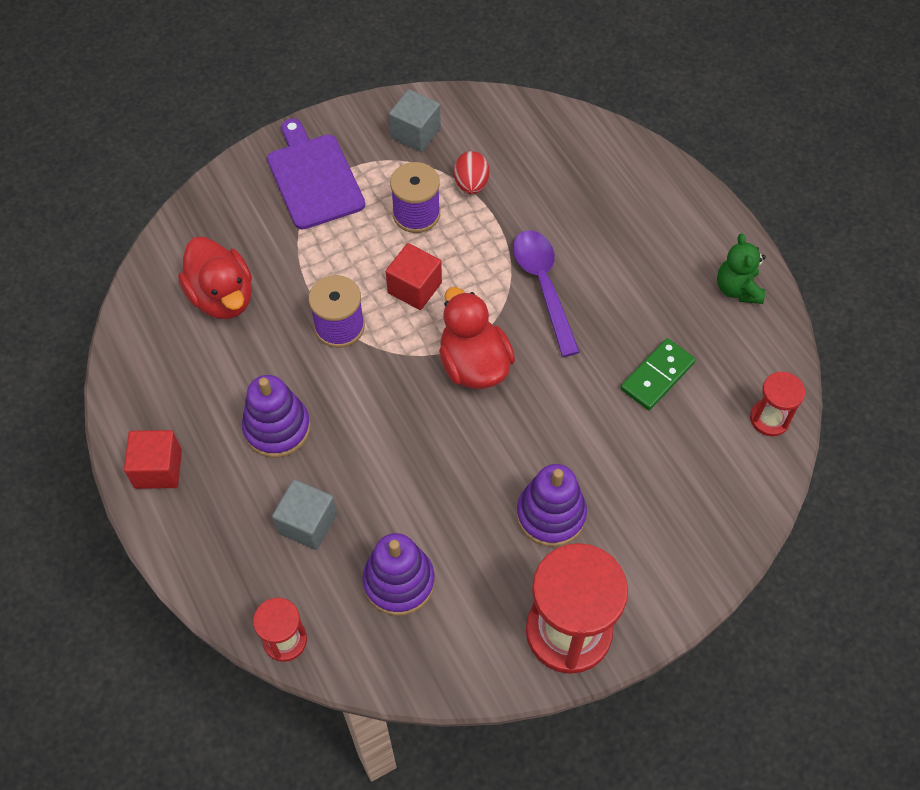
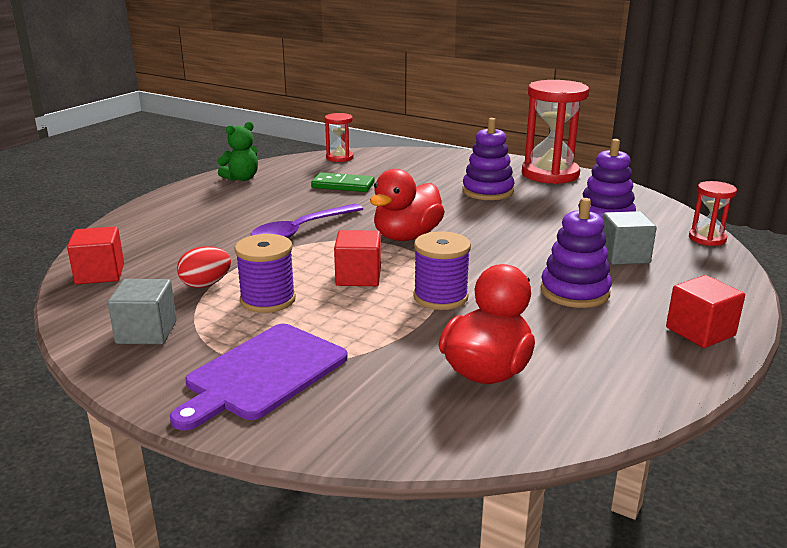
camera: 120 degrees left, 35 degrees down
(537, 125) = (100, 274): none -> red cube

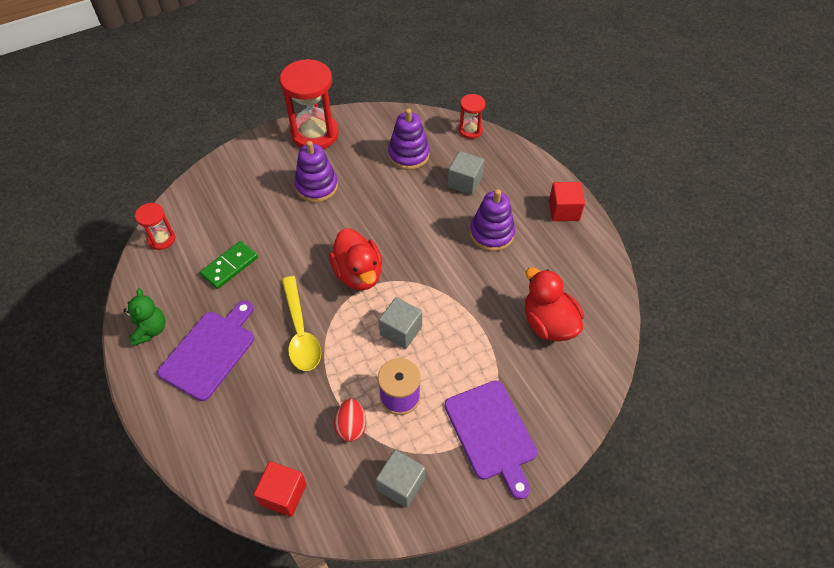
camera: 60 degrees left, 30 degrees up
(240, 203) = (210, 352): none -> purple cutting board
(301, 231) = (300, 332): purple spoon -> yellow spoon
(358, 277) = (401, 331): red cube -> grey cube
(440, 297) = (456, 301): purple spool -> none

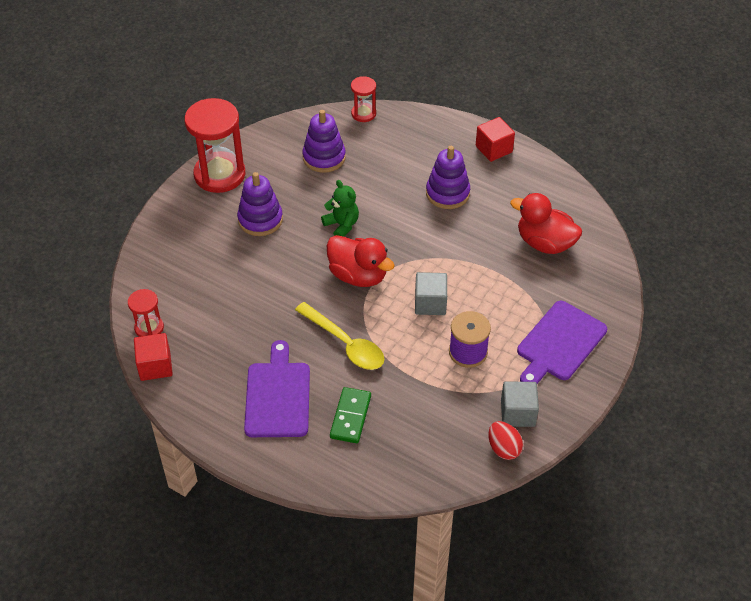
camera: 30 degrees left, 5 degrees down
(150, 330) = (206, 405): green teddy bear -> green teddy bear (342, 225)
(230, 266) = (235, 321): green domino -> green domino (350, 417)
(283, 494) = (431, 467): red cube -> red cube (155, 366)
(351, 426) = (446, 392): red egg -> red egg (503, 448)
(465, 182) = (392, 160): grey cube -> none
(492, 433) = (559, 343): purple cutting board -> purple cutting board turned 90 degrees clockwise

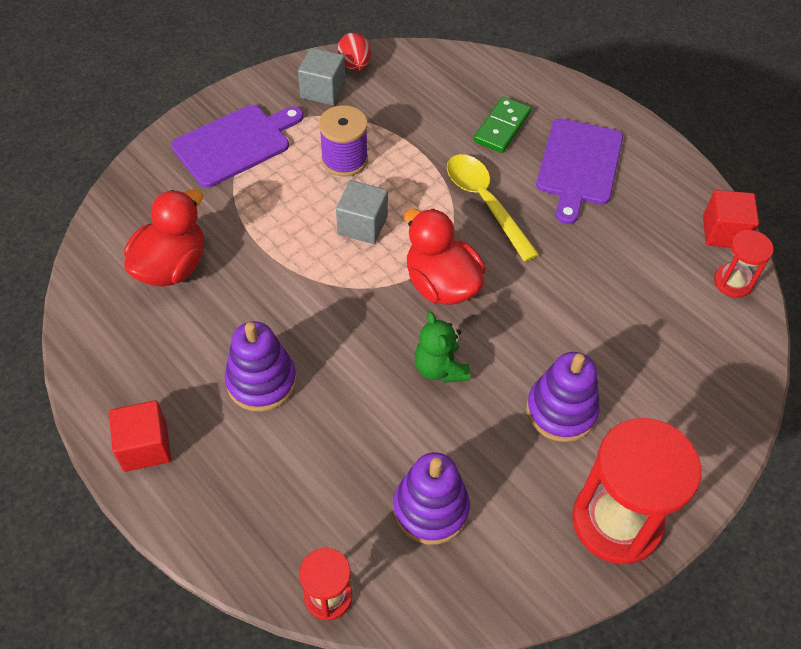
camera: 165 degrees left, 5 degrees up
(544, 243) = (172, 266): red duck -> red duck turned 105 degrees counterclockwise

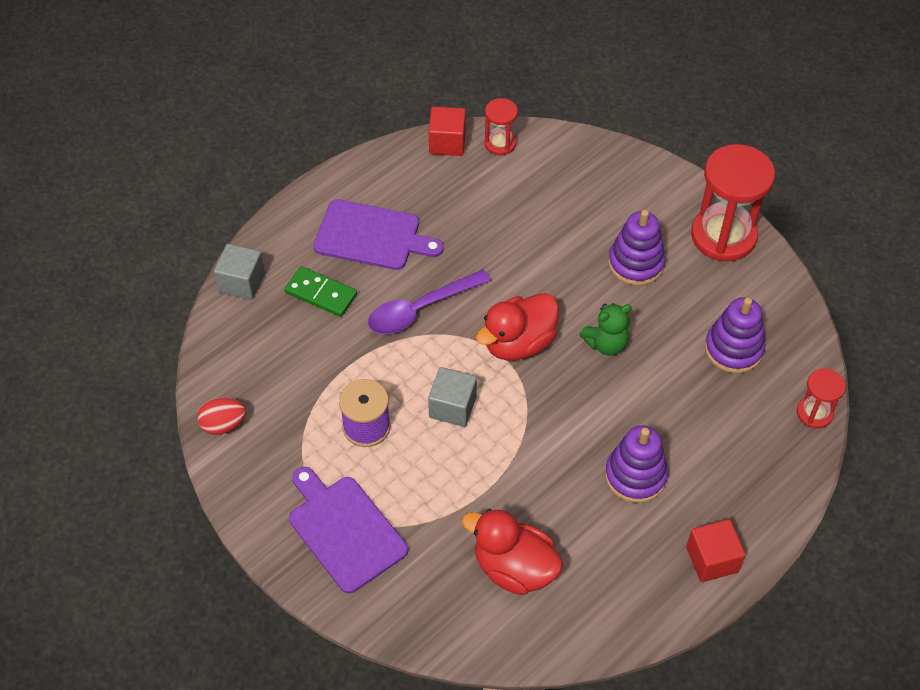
camera: 90 degrees left, 0 degrees up
(323, 90) = (263, 453): grey cube -> grey cube (242, 282)
(484, 202) = (420, 309): yellow spoon -> purple spoon

